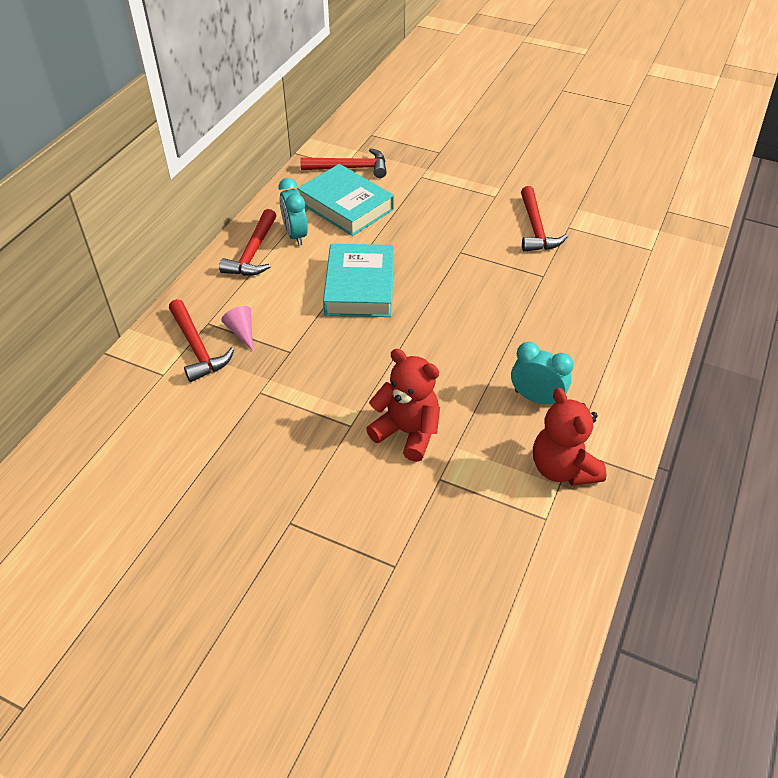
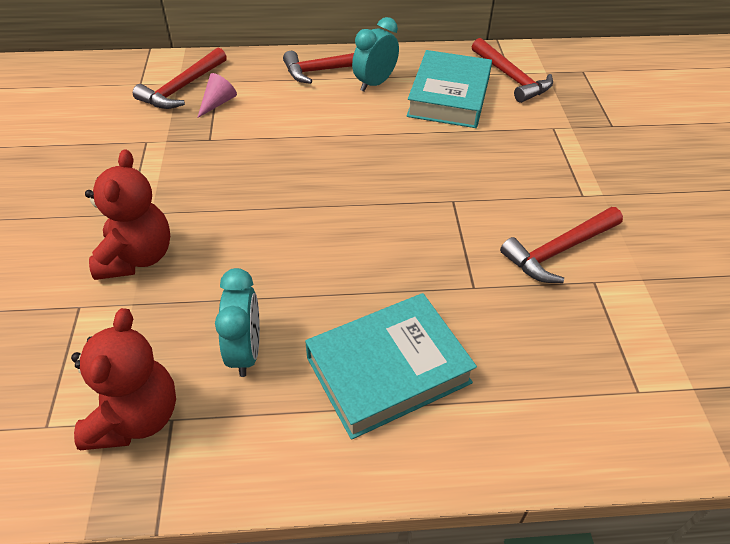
camera: 60 degrees right, 0 degrees up
(360, 287) = (333, 149): turquoise book -> turquoise book (388, 370)
(562, 468) = (136, 417): red teddy bear -> red teddy bear turned 150 degrees clockwise

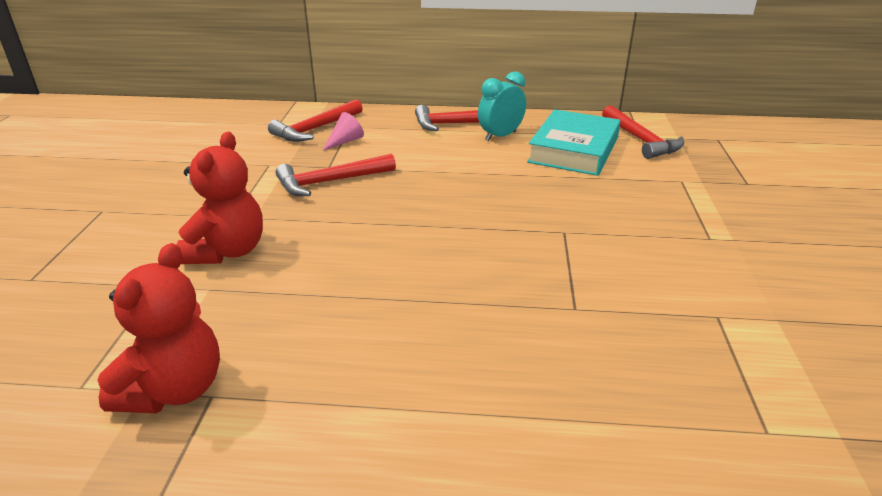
camera: 10 degrees right, 15 degrees down
(245, 351) = (310, 342): turquoise clock -> none
(388, 370) = (462, 375): turquoise book -> none
(559, 250) = (678, 284): red hammer -> red hammer (330, 182)

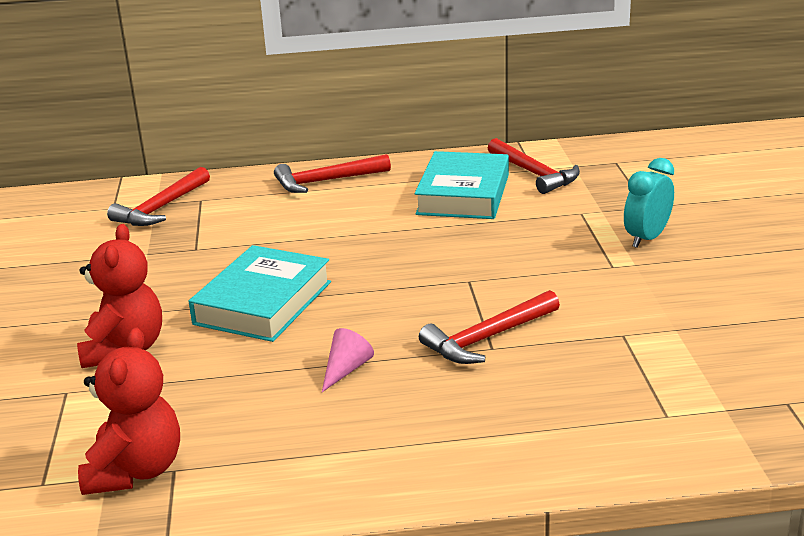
camera: 10 degrees left, 5 degrees down
(330, 182) = (205, 264): red hammer -> red hammer (488, 338)
(345, 141) = (202, 218): pink cone -> pink cone (346, 369)
(367, 225) = (263, 303): none -> turquoise book
(500, 136) = (379, 189): turquoise clock -> turquoise clock (646, 238)

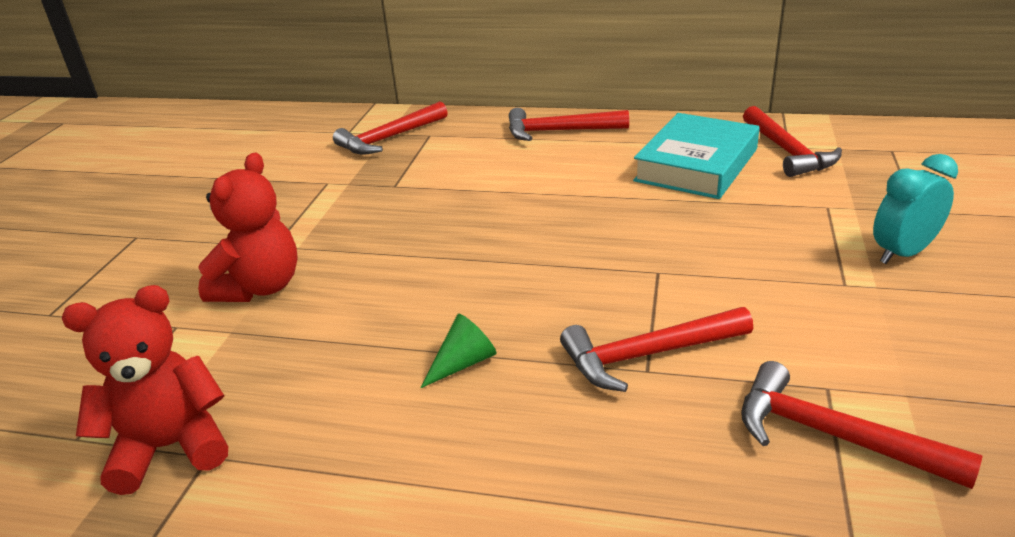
camera: 20 degrees right, 5 degrees up
(136, 471) = (171, 447): red teddy bear -> red teddy bear turned 135 degrees counterclockwise
(263, 303) = (422, 258): turquoise book -> none
(346, 369) = (463, 363): pink cone -> green cone
(636, 362) = (834, 436): none -> red hammer

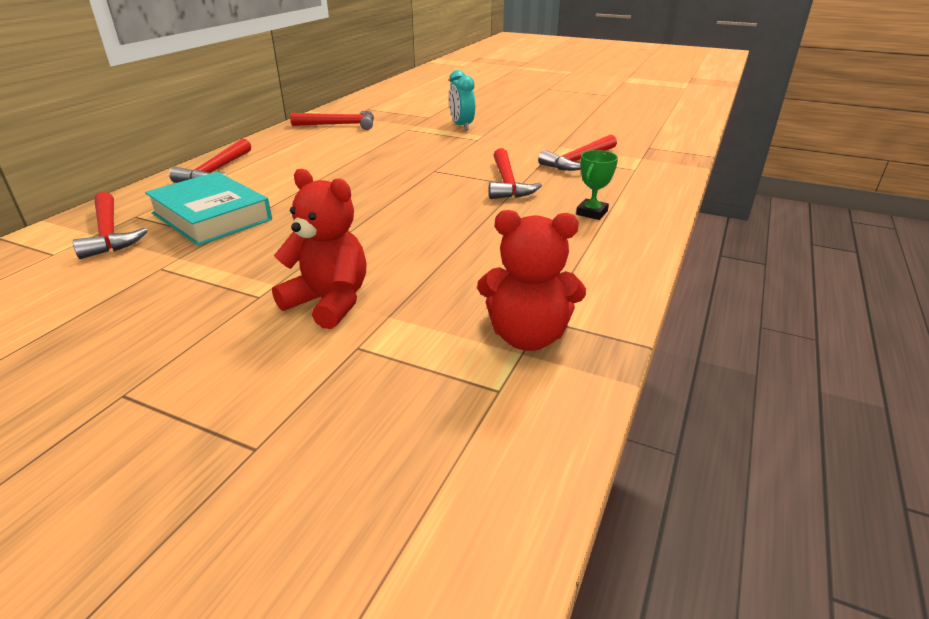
camera: 80 degrees left, 0 degrees up
(171, 447) = (527, 336): red teddy bear -> red teddy bear turned 75 degrees counterclockwise
(463, 363) = (487, 228): green cone -> none
(561, 479) = (591, 213): none -> green trophy
(696, 165) = (326, 144): turquoise book -> turquoise book (211, 216)

